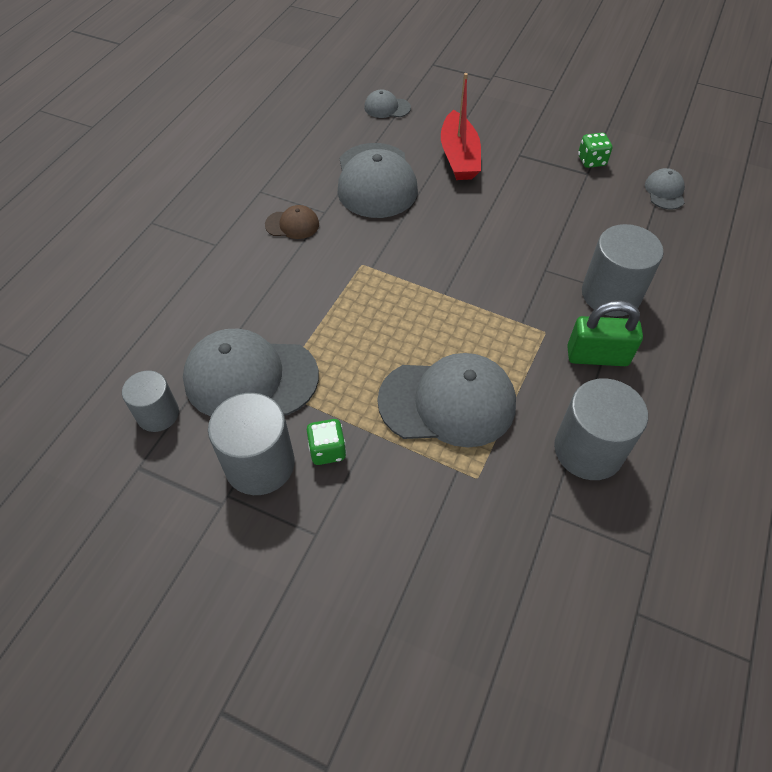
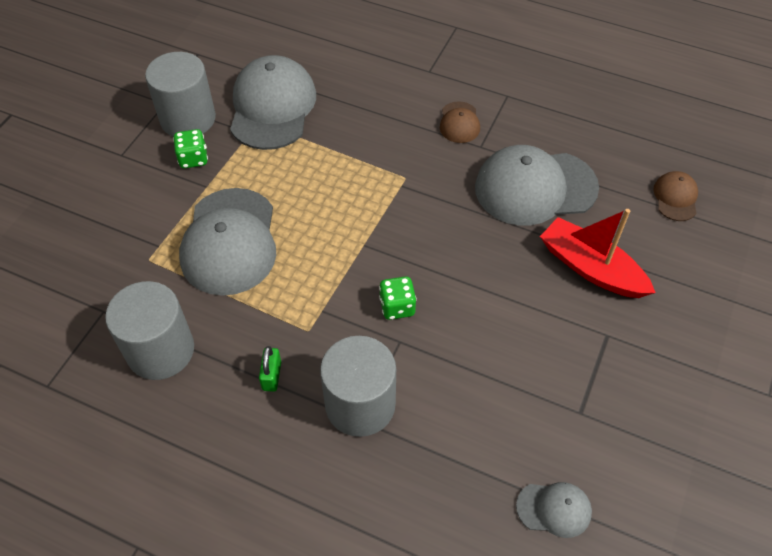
camera: 90 degrees right, 0 degrees up
(158, 414) = (243, 58): grey cylinder -> none
(387, 107) = (675, 197): grey cap -> brown cap
(459, 157) = (591, 268): red boat -> red boat turned 45 degrees clockwise
(591, 161) = (608, 421): green dice -> green dice (397, 307)
(597, 356) = (272, 376): green padlock -> green padlock, size x0.54

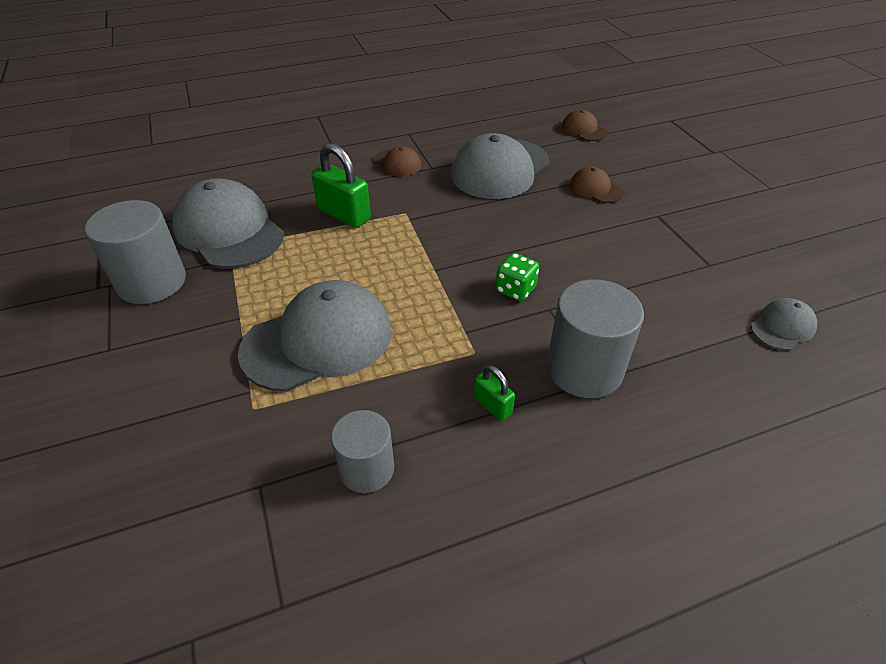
camera: 45 degrees left, 10 degrees down
(160, 350) = (366, 469): grey cylinder -> grey cylinder, size x0.63
(193, 159) = (197, 306): green dice -> none
(229, 242) = (318, 341): grey cap -> grey cap turned 75 degrees counterclockwise
(360, 147) = (344, 215): none -> green padlock
(591, 268) = (595, 189): red boat -> brown cap

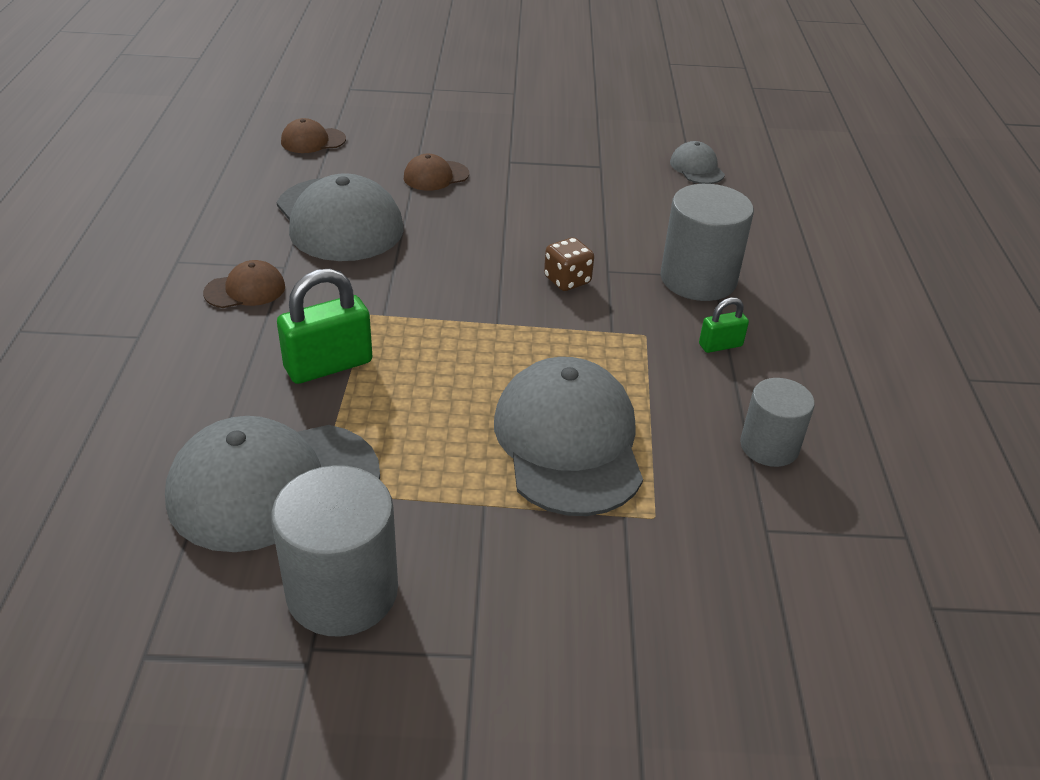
camera: 70 degrees left, 5 degrees down
(515, 290) = (567, 280): green dice -> brown dice

